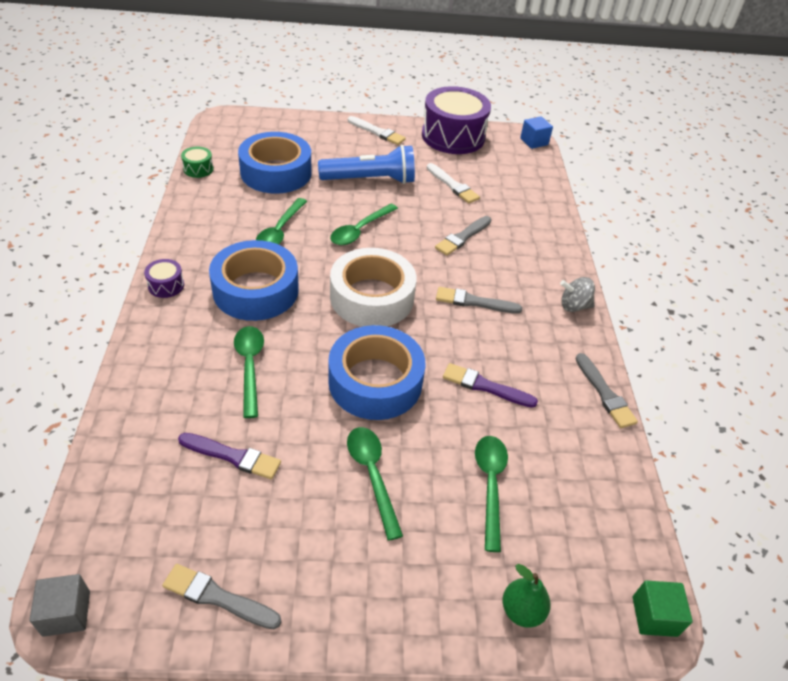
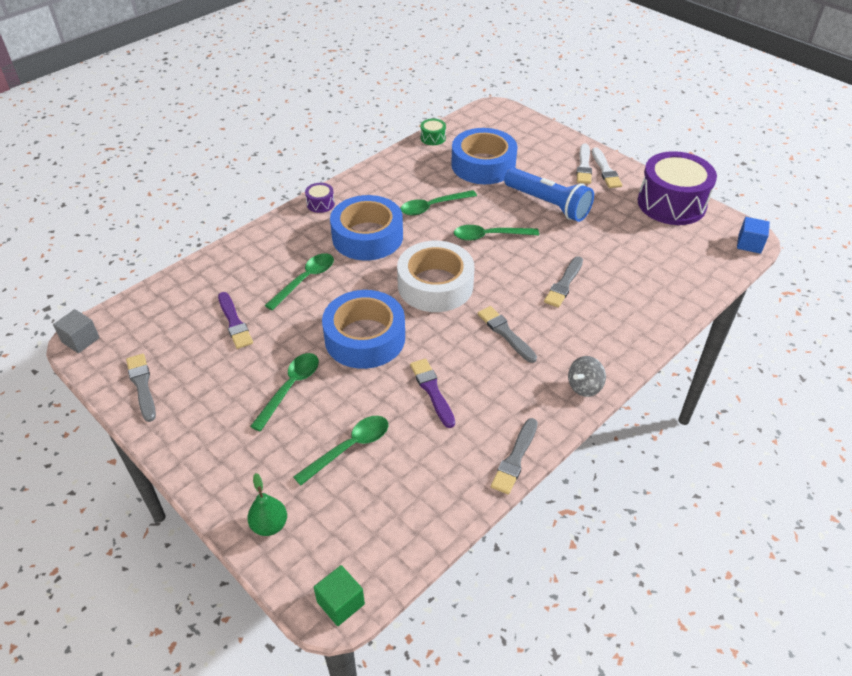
camera: 50 degrees right, 0 degrees up
(452, 185) = (613, 241): white brush -> white brush (584, 166)
(463, 237) = (564, 284): grey brush -> grey brush turned 60 degrees counterclockwise
(574, 306) = (584, 386): grey spinning top -> grey spinning top turned 90 degrees counterclockwise

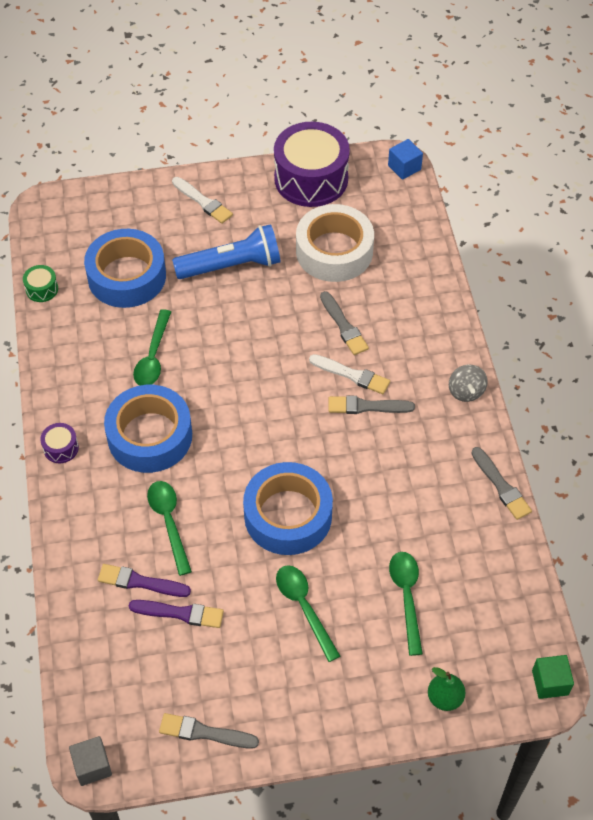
camera: 55 degrees left, 10 degrees up
(432, 391) = (390, 500): purple brush -> purple brush (140, 582)
(435, 285) = (265, 421): white tape -> white tape (334, 251)
(489, 236) = (235, 338): green spoon -> none
(605, 170) = (224, 190): white brush -> white brush (351, 375)

